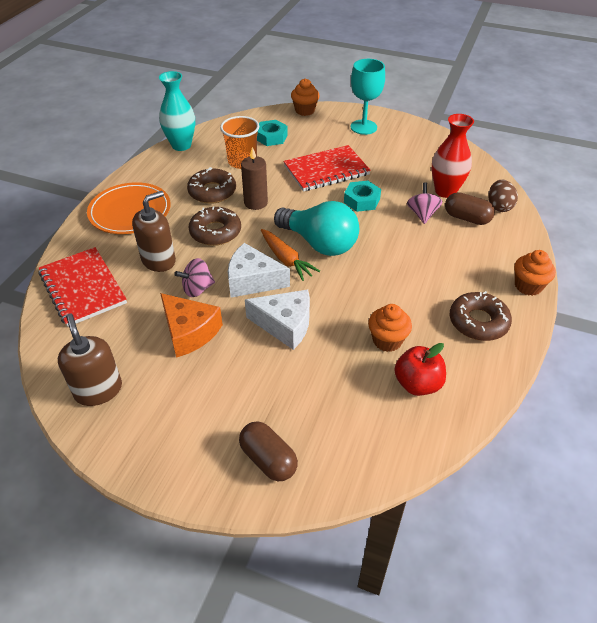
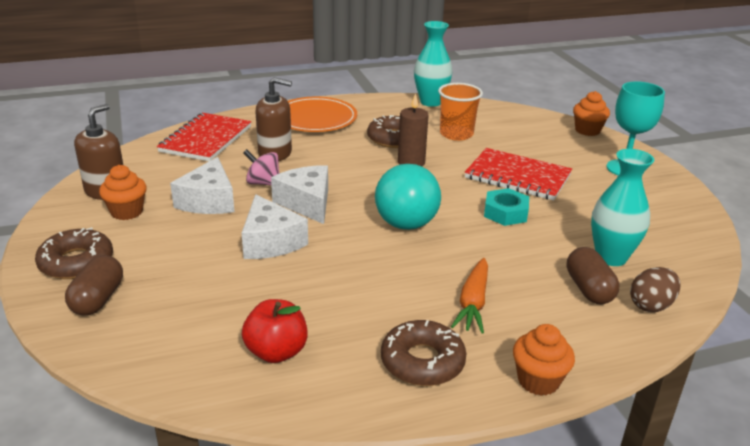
camera: 50 degrees right, 15 degrees down
(189, 332) = (208, 201): orange cheese -> white cheese
(215, 232) = (344, 161): brown donut -> brown donut (76, 262)
(271, 137) = (515, 132): turquoise nut -> none
(286, 259) = (357, 208): orange carrot -> orange carrot (473, 303)
(387, 340) = (317, 308): orange cupcake -> orange cupcake (127, 212)
(422, 214) = (545, 257): pink spinning top -> none
(445, 191) = (611, 257): red vase -> turquoise vase

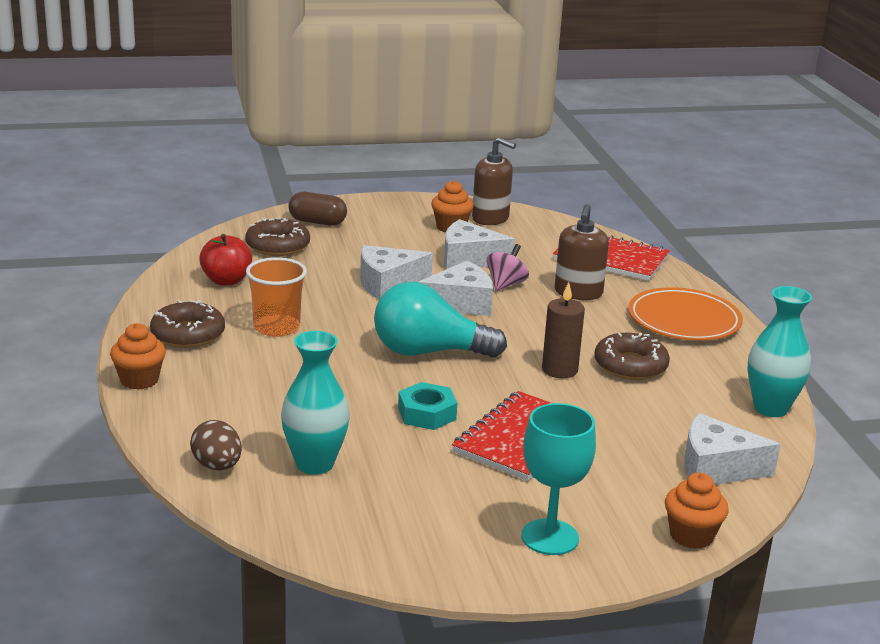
camera: 95 degrees right, 5 degrees down
(76, 262) = (371, 213): brown donut -> brown donut (277, 246)
(456, 134) = (653, 413): orange cup -> orange cup (276, 327)
(473, 303) = (258, 367): orange carrot -> none
(511, 120) = (716, 468): none -> white cheese
(589, 289) = (258, 435): brown capsule -> none

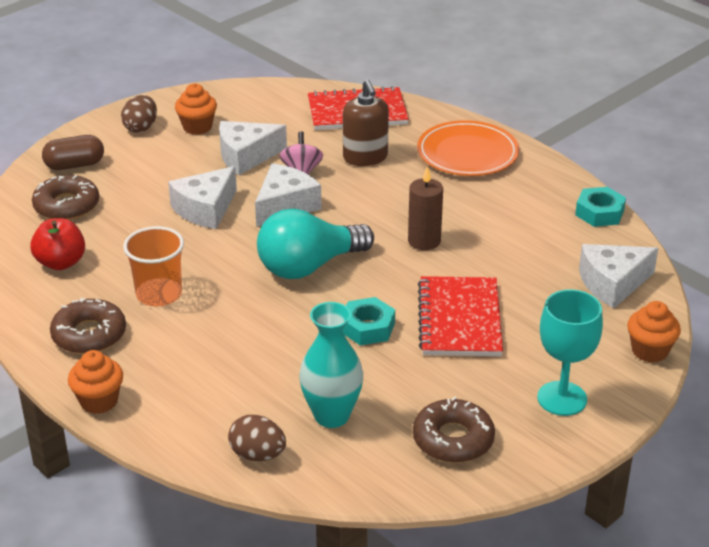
camera: 30 degrees left, 10 degrees up
(402, 214) = (141, 127): none -> brown egg
(490, 218) = (221, 105): brown soap dispenser -> none
(630, 366) = (470, 214): brown donut -> brown donut (453, 439)
(770, 408) = (599, 213): turquoise vase -> turquoise nut

